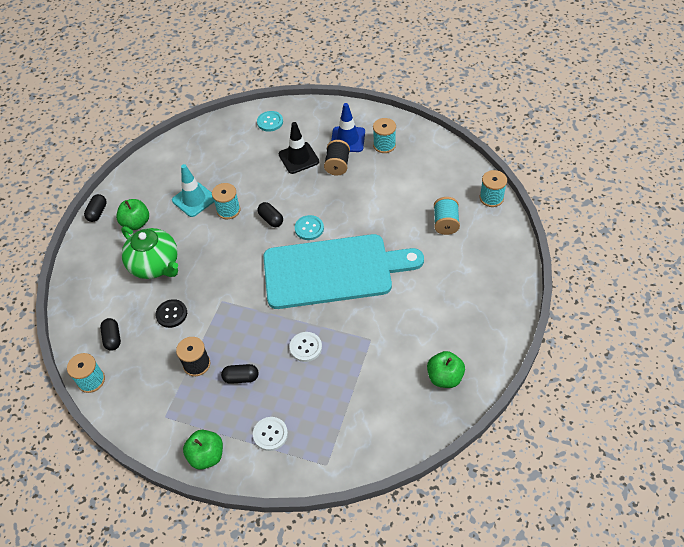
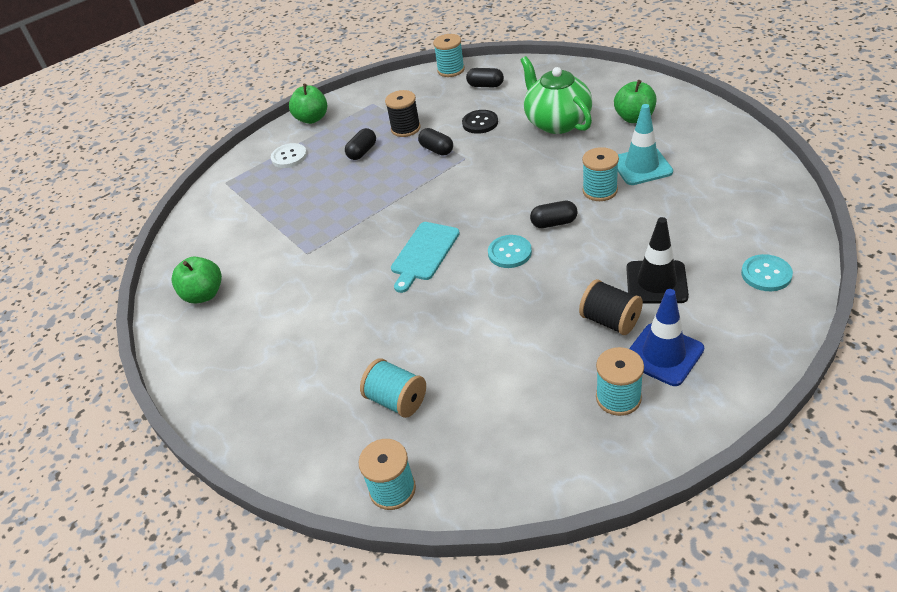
camera: 125 degrees right, 10 degrees down
(97, 212) = (673, 94): black capsule -> black capsule (436, 150)
(155, 265) = (557, 122): green teapot -> green teapot turned 75 degrees clockwise
(305, 347) = (349, 202): white button -> none
(333, 271) = (424, 253): turquoise cutting board -> turquoise cutting board, size x0.44

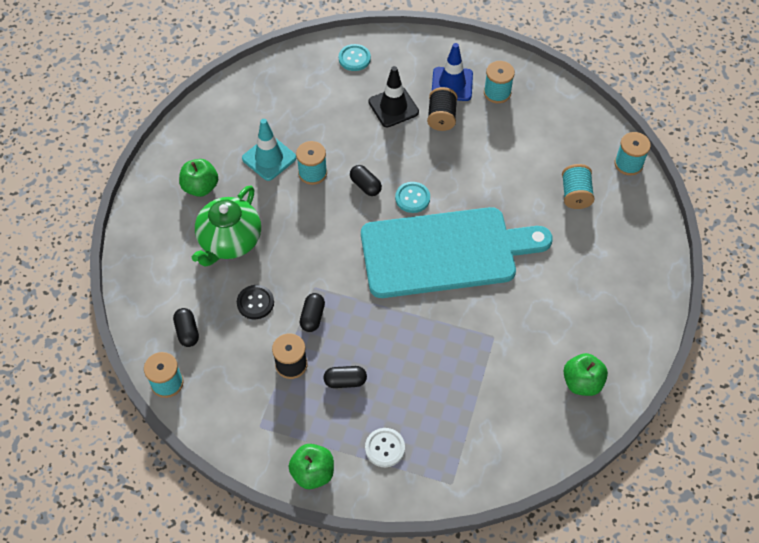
camera: 130 degrees left, 15 degrees up
(424, 253) = (445, 252): turquoise cutting board -> turquoise cutting board, size x2.27

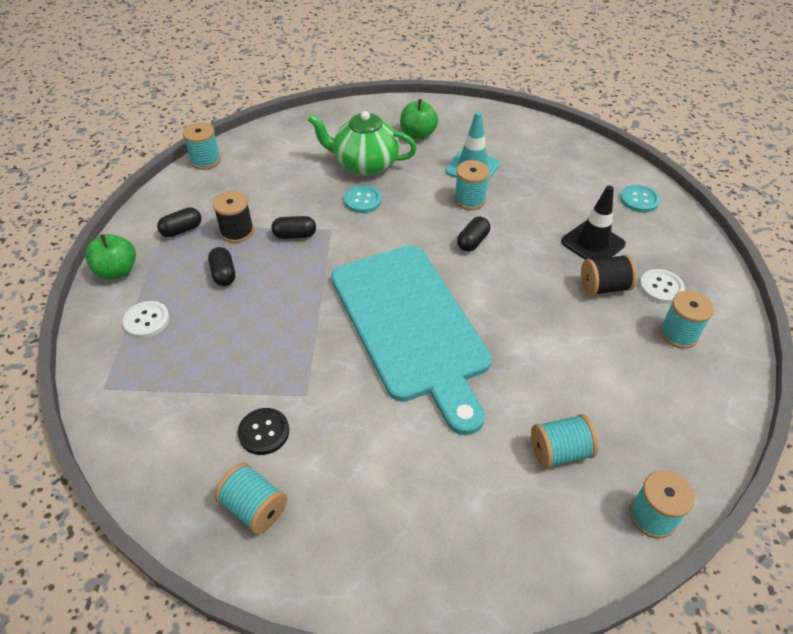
camera: 75 degrees right, 10 degrees down
(187, 332) = (260, 160): black capsule -> black capsule (182, 230)
(255, 303) = (301, 194): black button -> black button (264, 432)
(412, 198) = (474, 283): turquoise button -> turquoise button (362, 200)
(452, 84) = (661, 287): blue traffic cone -> white button
(582, 382) = (254, 507): green apple -> turquoise spool

